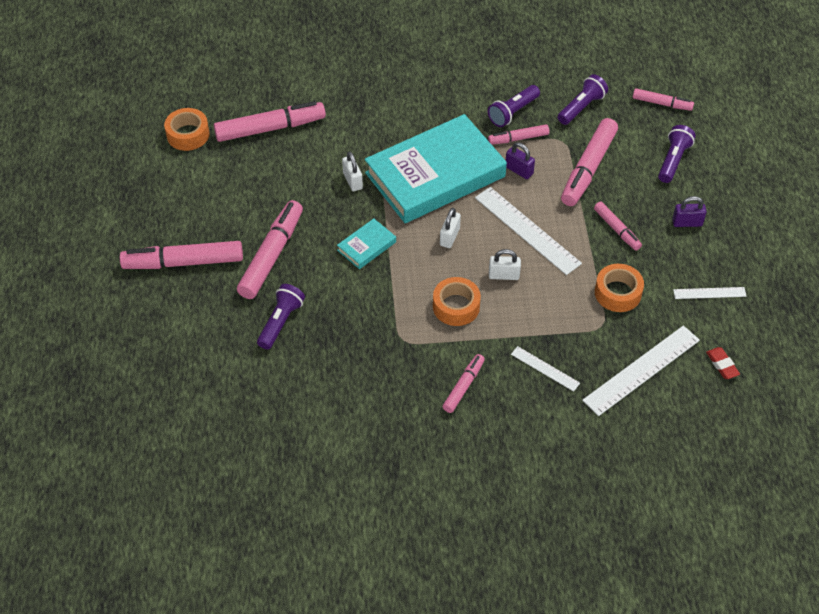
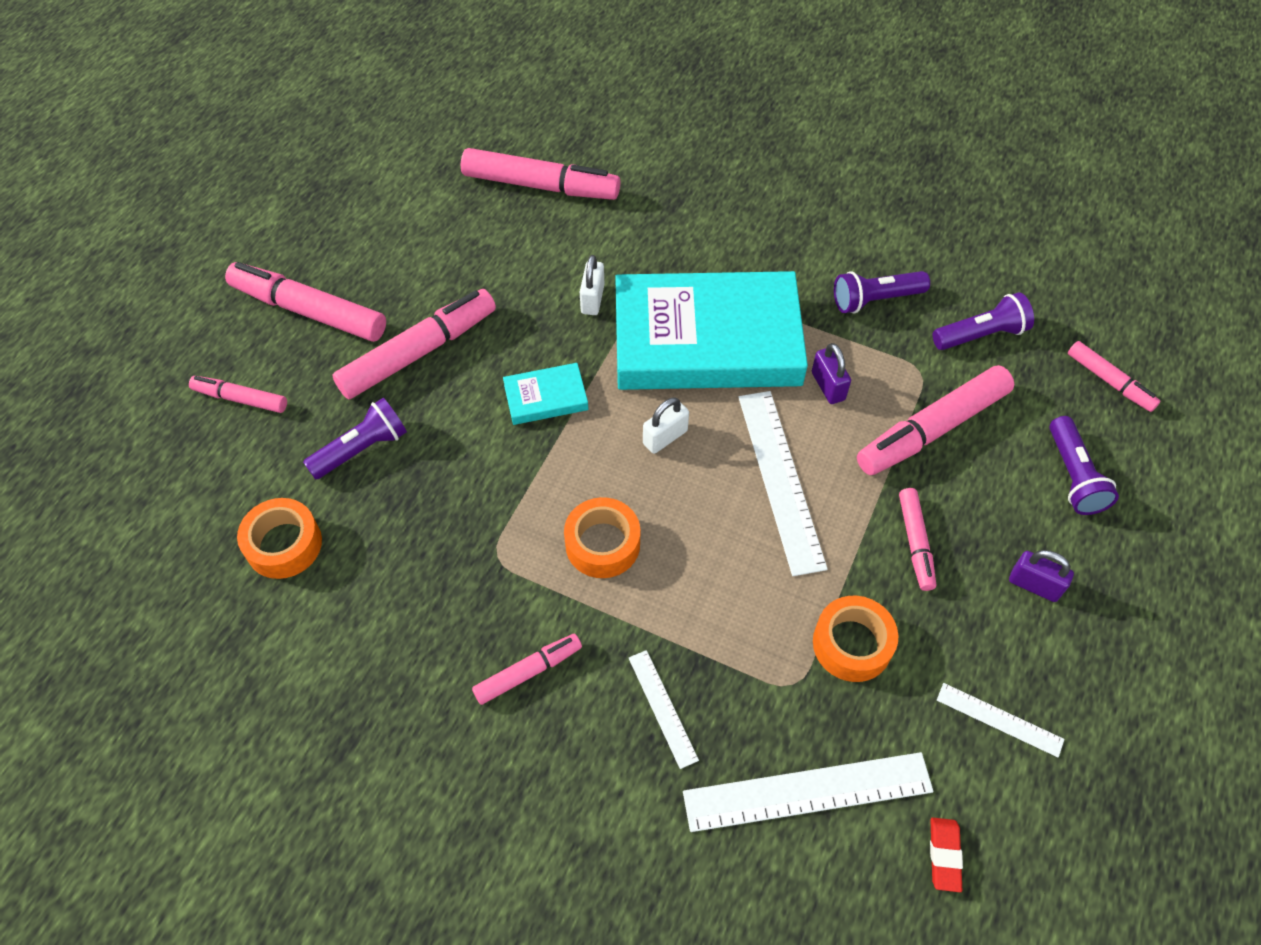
camera: 30 degrees right, 5 degrees up
(188, 134) = (438, 152): orange tape -> orange tape (284, 544)
(504, 275) = (701, 531): white padlock -> none
(518, 138) = (858, 340): pink marker -> pink marker (240, 399)
(673, 160) = (1073, 476): purple flashlight -> purple flashlight turned 120 degrees clockwise

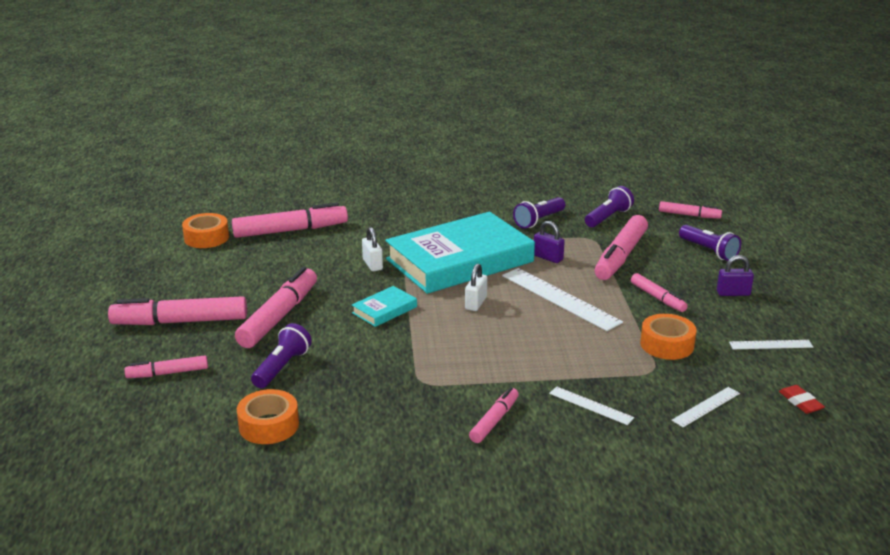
camera: 30 degrees left, 30 degrees down
(602, 544) = (484, 355): orange tape -> orange tape (206, 238)
(807, 792) = (706, 407): white ruler -> white ruler, size x0.53

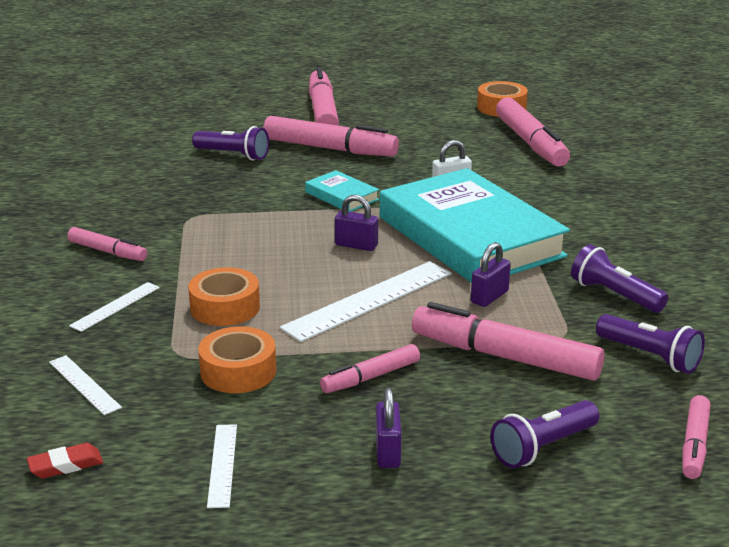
camera: 90 degrees right, 0 degrees up
(167, 373) = (234, 114): pink marker -> none
(269, 425) = (140, 155): orange tape -> orange tape (225, 307)
(476, 303) = (356, 245): white padlock -> purple padlock

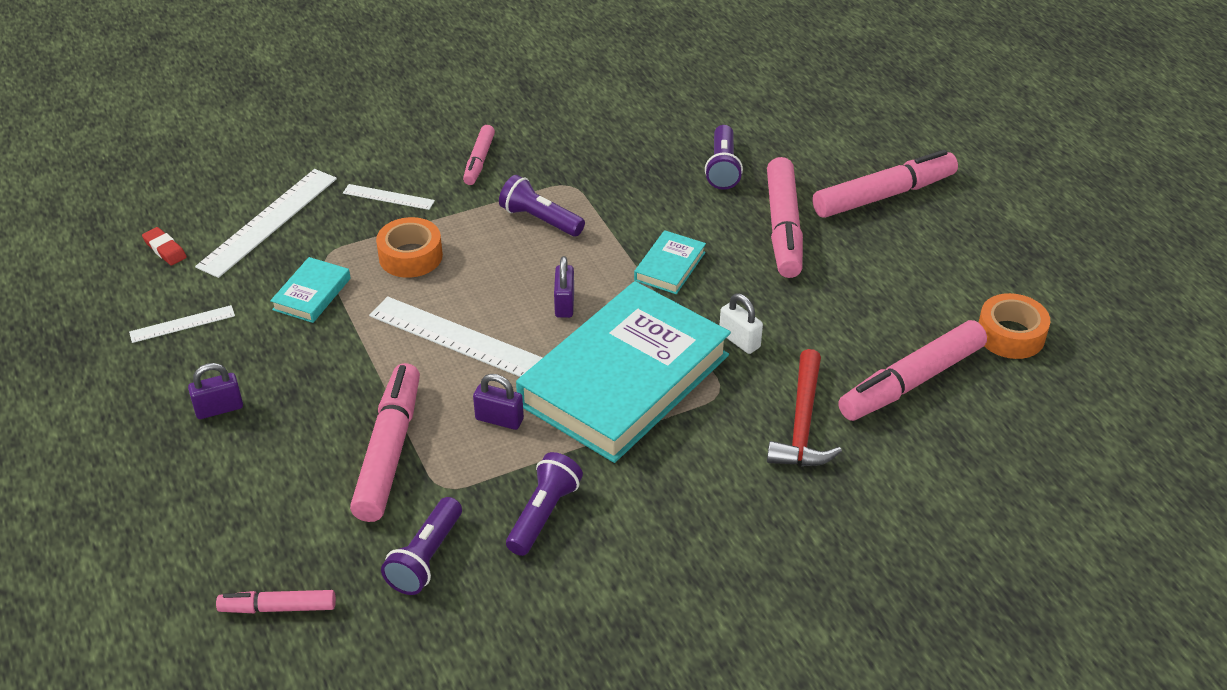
camera: 70 degrees right, 15 degrees up
(84, 384) = (268, 222): white ruler -> white ruler, size x1.90
(238, 371) = (312, 294): orange tape -> turquoise book
(370, 377) = (326, 372): pink marker -> none
(543, 447) = (248, 502): purple flashlight -> purple flashlight (540, 220)
(555, 183) = (802, 423): none -> red hammer

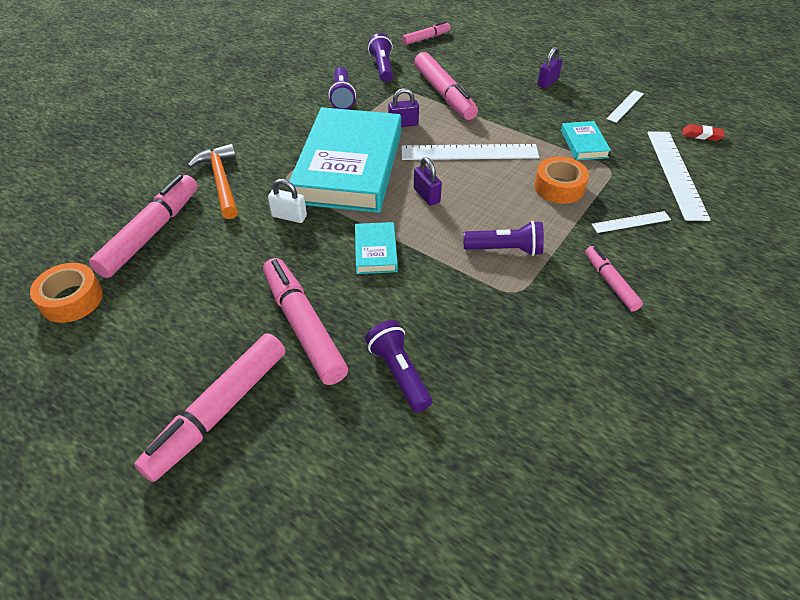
camera: 150 degrees right, 5 degrees up
(802, 423) = (221, 181): red hammer -> orange hammer

